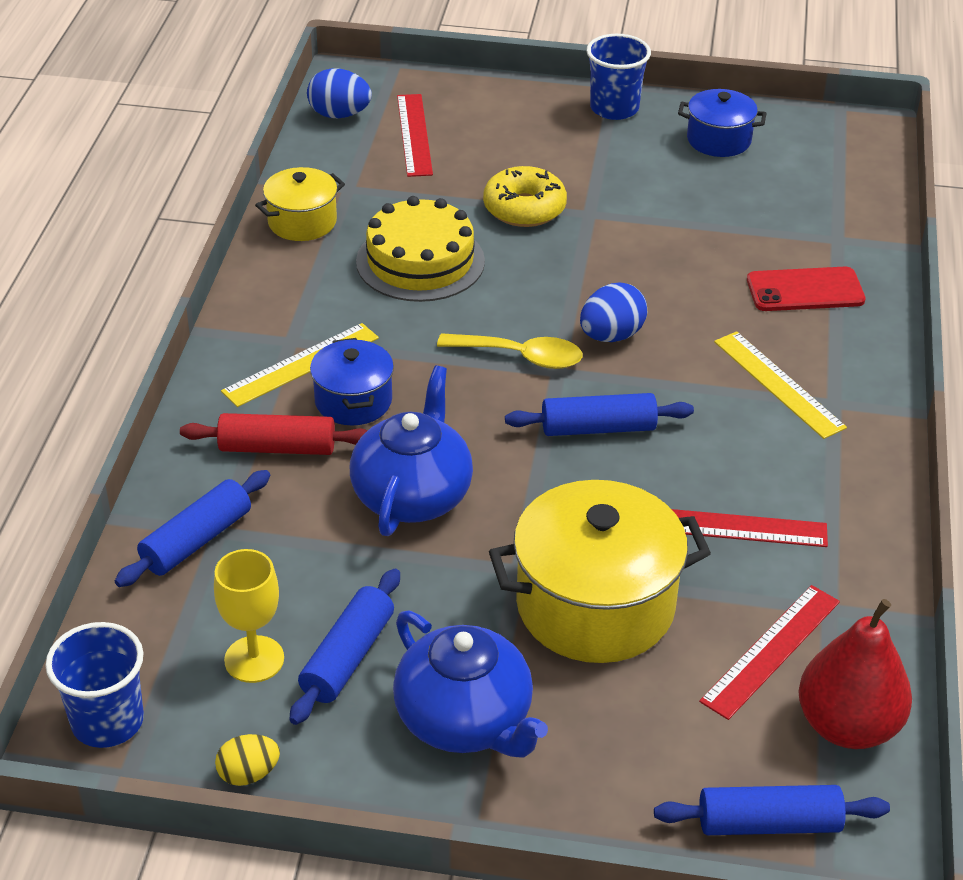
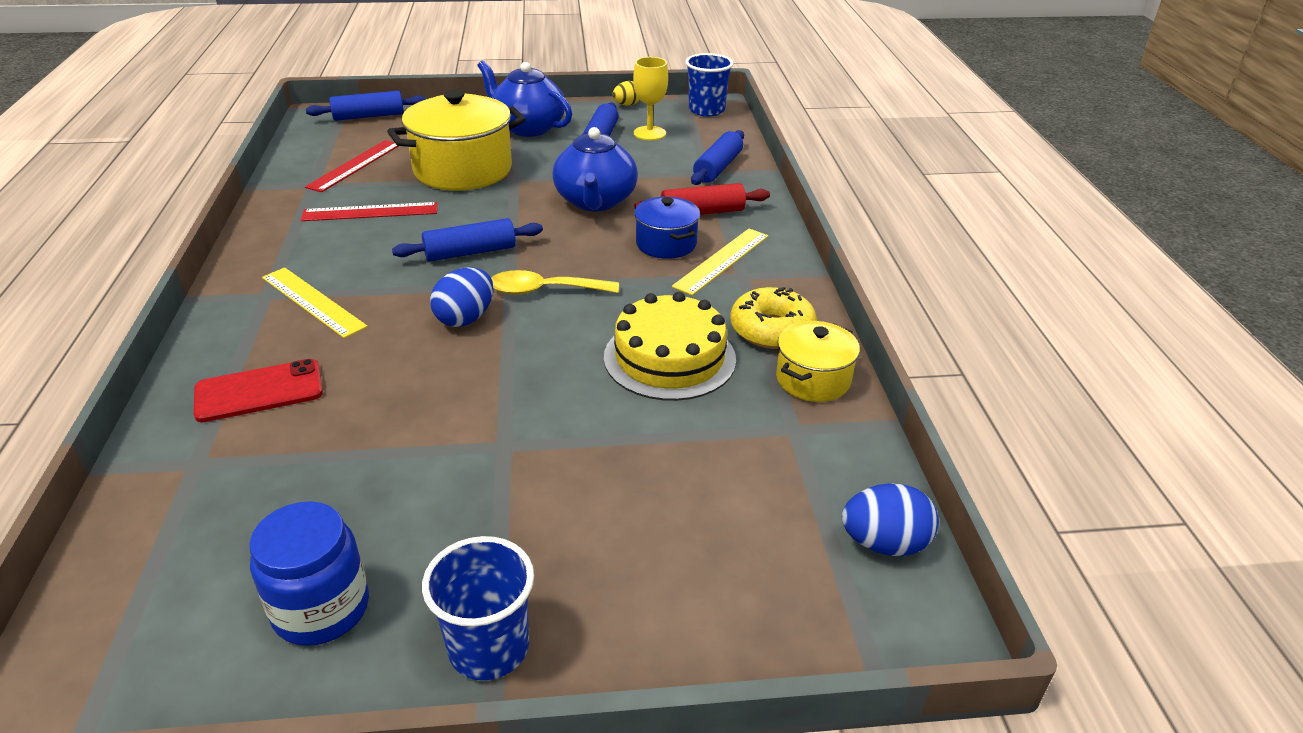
camera: 165 degrees right, 5 degrees down
(414, 134) = (764, 527): red ruler -> none
(524, 208) = (581, 438): yellow donut -> yellow donut (771, 330)
(718, 140) = (321, 609): blue pot -> blue jar
(847, 726) = (317, 146): red pear -> none

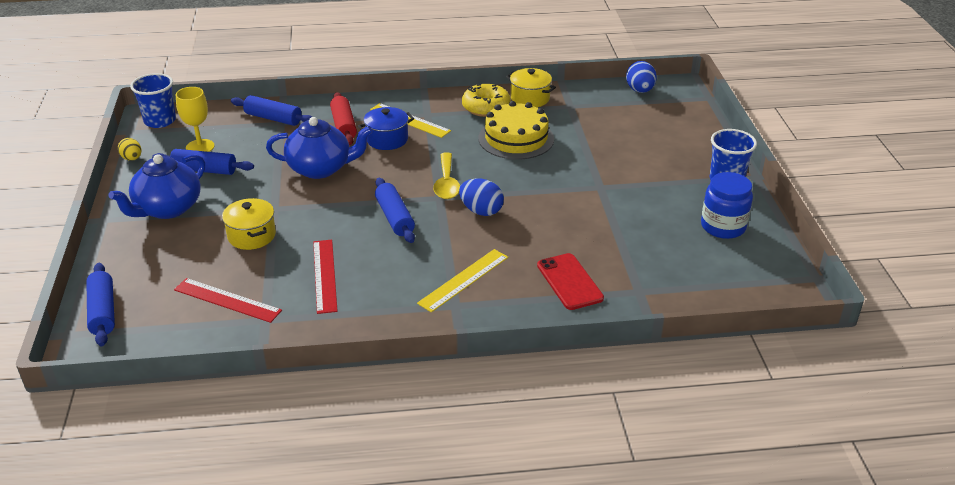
camera: 90 degrees left, 0 degrees up
(463, 170) = (251, 236): yellow pot -> yellow pot, size x0.55

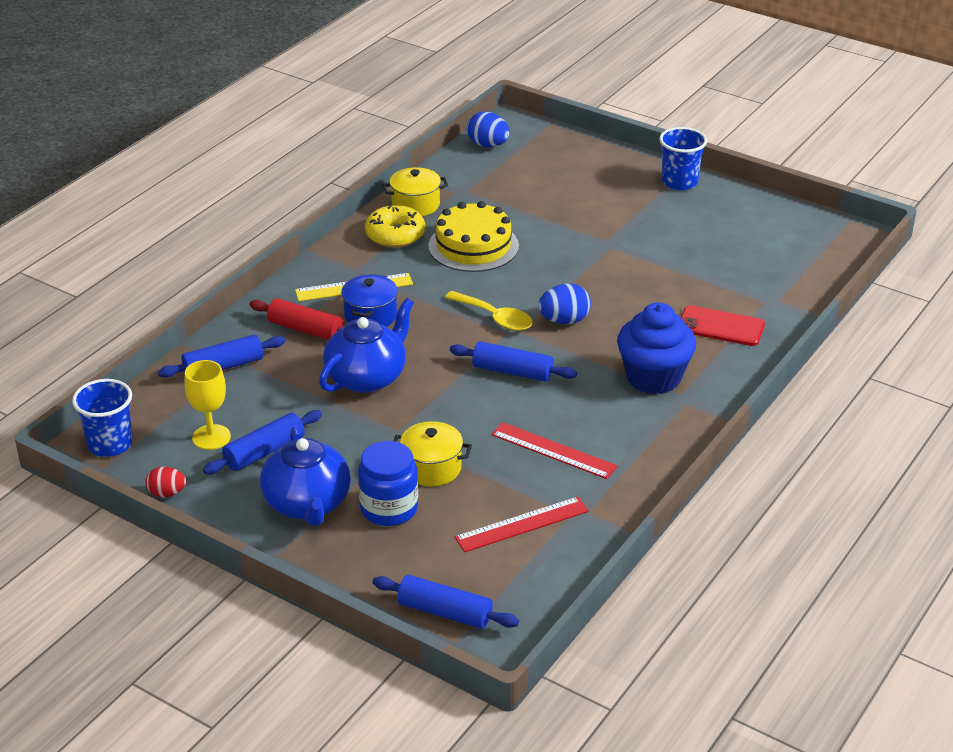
camera: 50 degrees left, 0 degrees up
(132, 158) = (167, 493): yellow egg -> red egg
(463, 280) = (653, 378): yellow ruler -> blue cupcake
(723, 226) = (738, 219): blue jar -> blue jar (389, 508)

